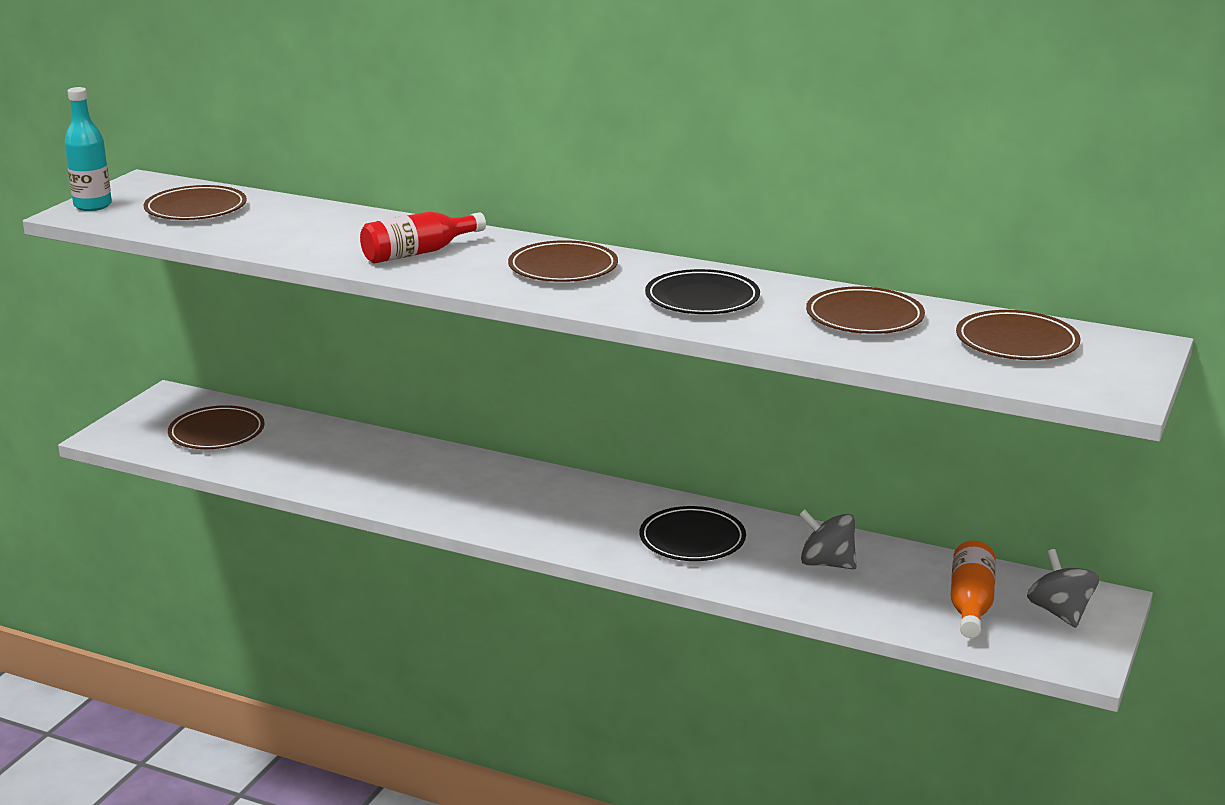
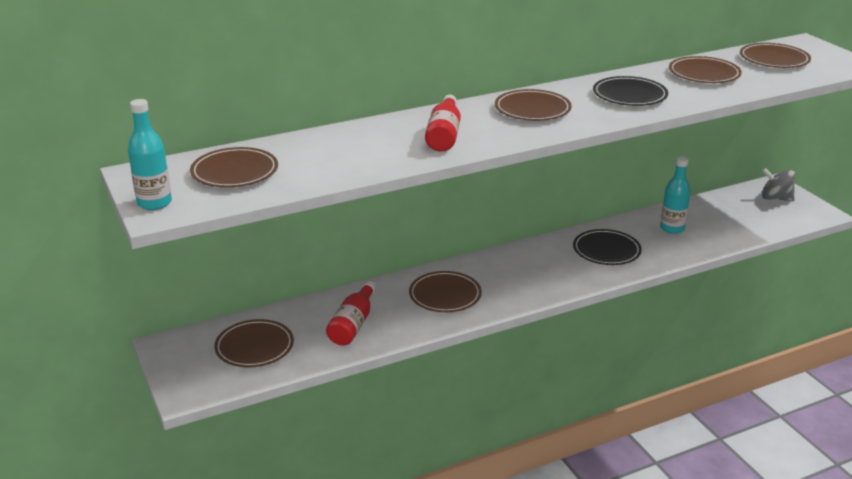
camera: 50 degrees left, 5 degrees up
(318, 460) = (353, 324): none -> red bottle
(442, 484) = (445, 295): none -> brown plate
(826, 563) = (672, 228): grey spinning top -> turquoise bottle
(970, 604) = (748, 213): orange bottle -> none

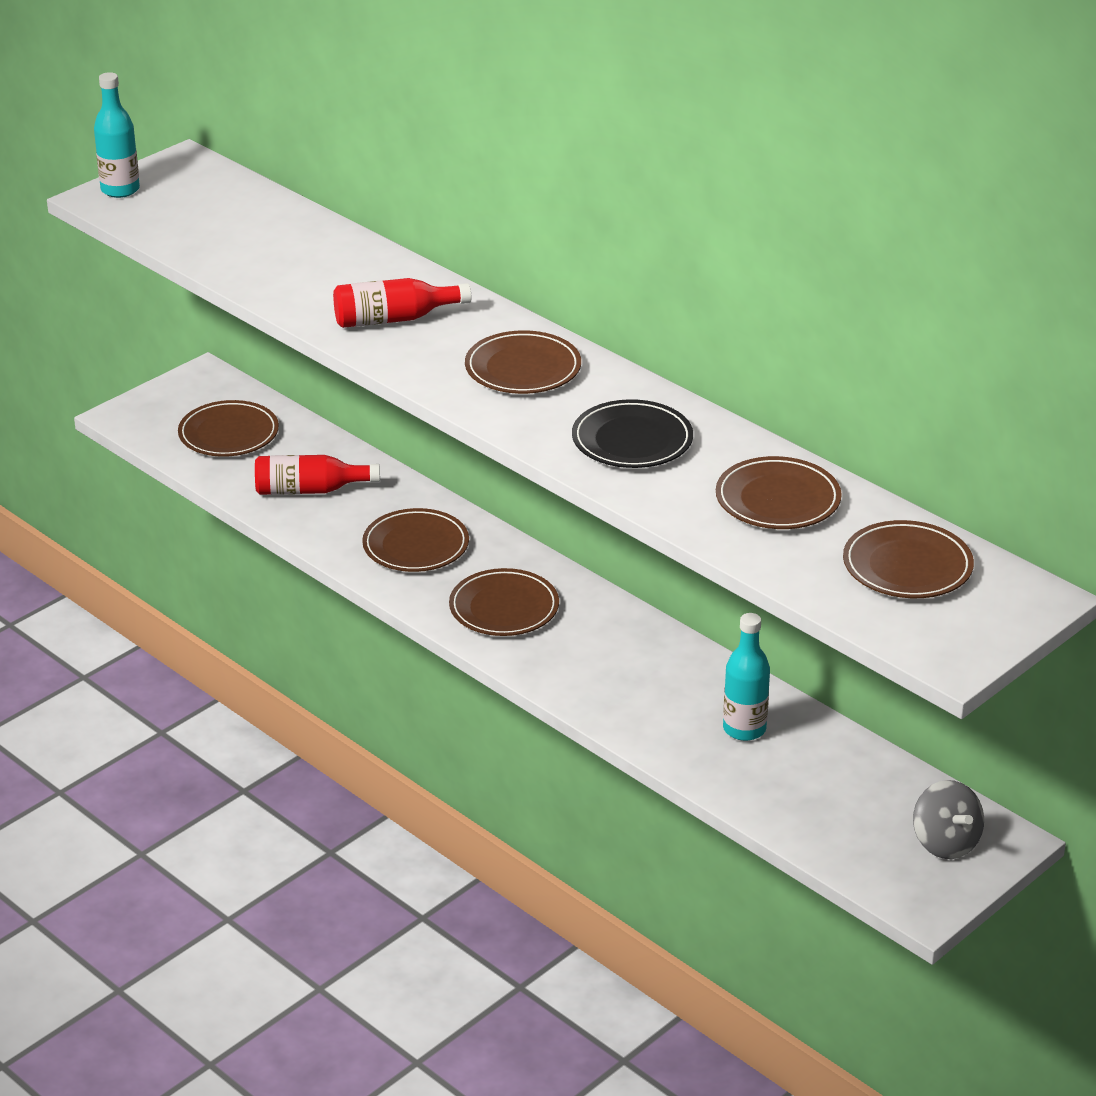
camera: 70 degrees right, 5 degrees up
(234, 172) = (215, 212): brown plate -> brown plate (504, 608)
(606, 250) = (626, 669): black plate -> none
(775, 198) = (945, 843): grey spinning top -> grey spinning top turned 150 degrees clockwise

